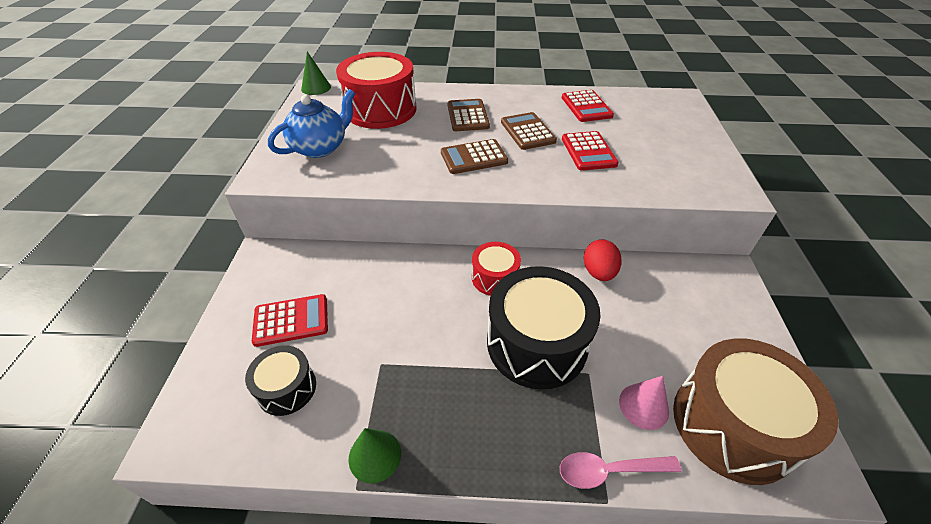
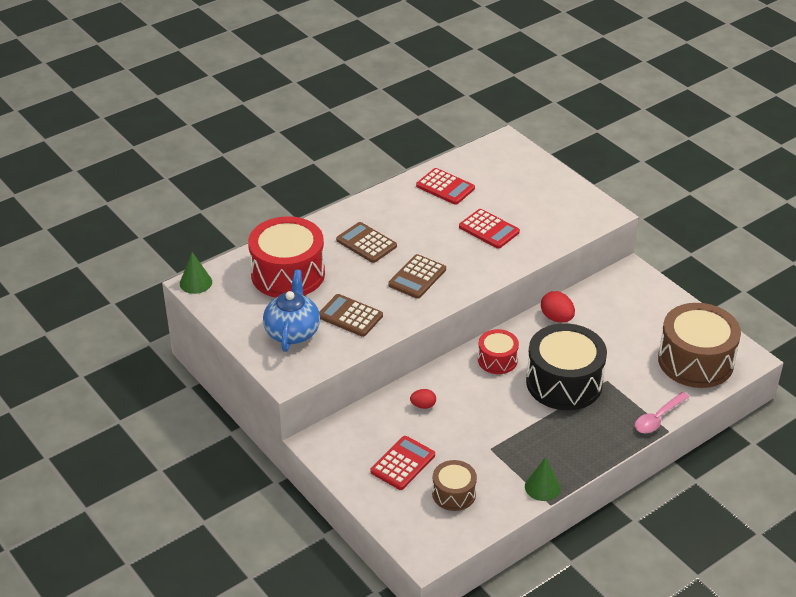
camera: 40 degrees left, 5 degrees down
(287, 388) = (454, 494): black drum -> brown drum
(379, 278) = (423, 405): none -> red egg
(528, 132) = (428, 234): brown calculator -> brown calculator (350, 316)
(643, 406) = (648, 379): pink cone -> none

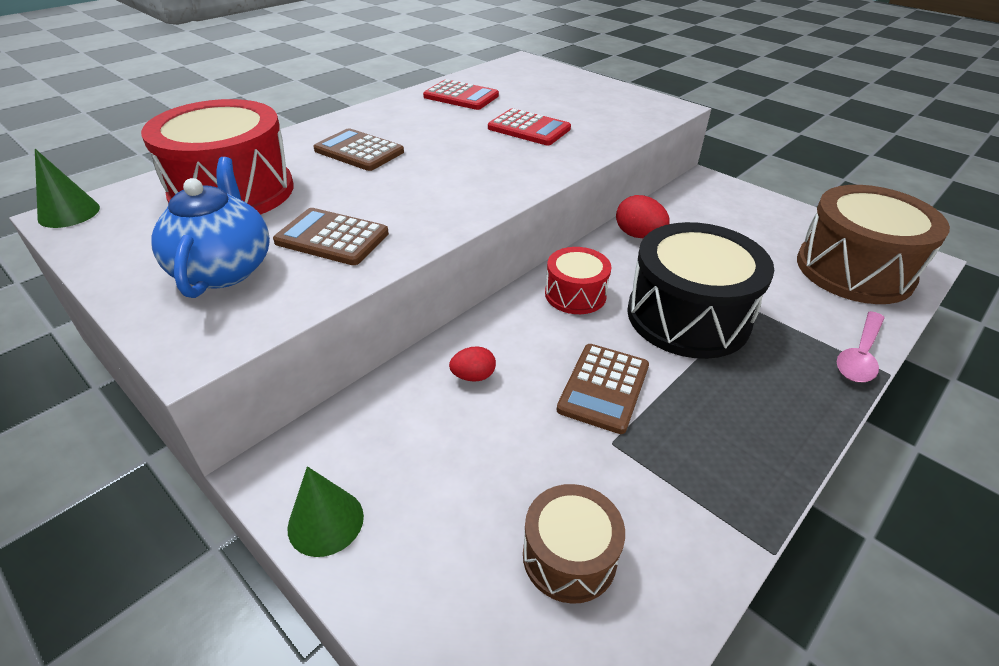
camera: 10 degrees left, 0 degrees up
(403, 463) = (451, 496): red calculator -> none
(417, 277) = (438, 182): brown calculator -> brown calculator (603, 388)
(542, 487) = (739, 513): green cone -> green cone (325, 521)

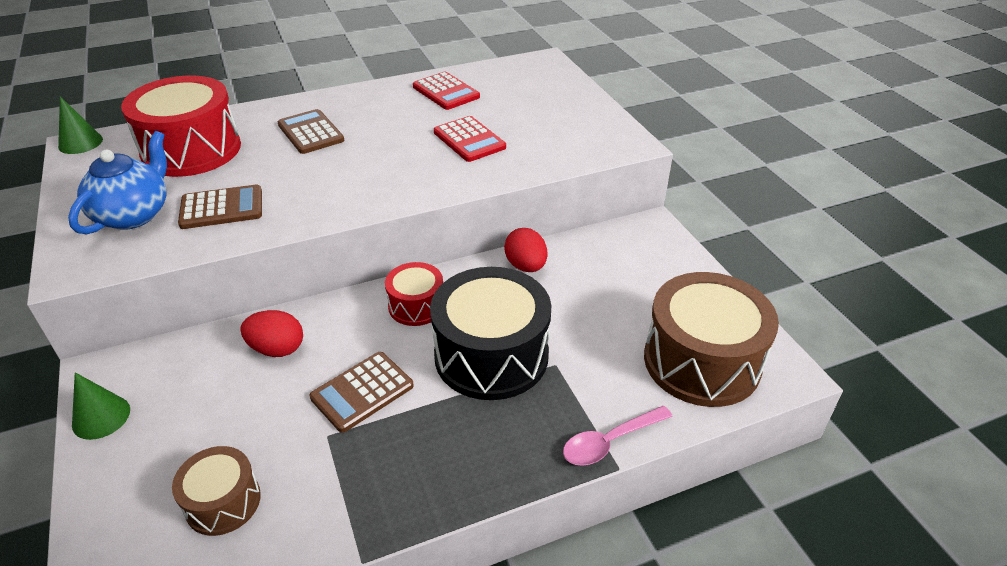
camera: 25 degrees right, 0 degrees up
(332, 238) = (222, 208): brown calculator -> brown calculator turned 120 degrees clockwise
(473, 376) = (277, 349): red egg -> red egg, size x1.58

